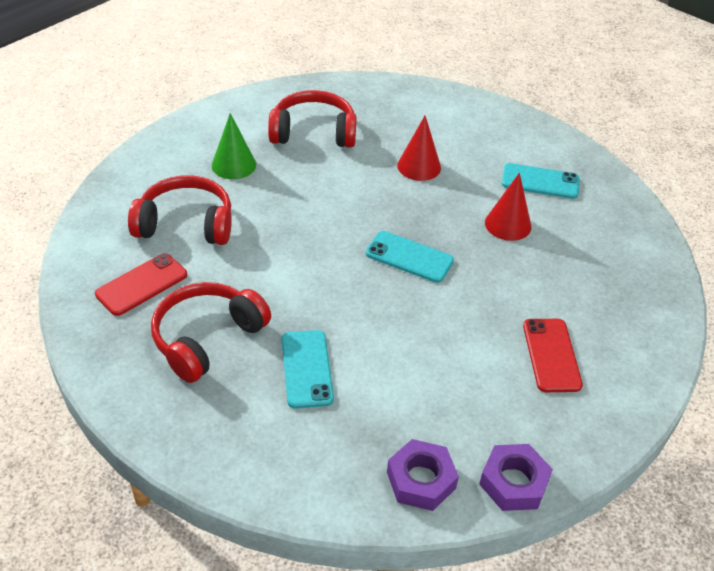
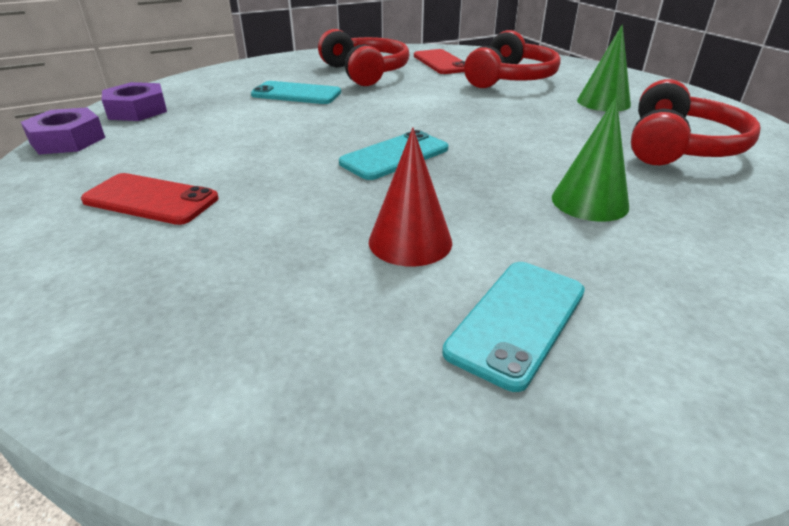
camera: 115 degrees right, 10 degrees down
(419, 166) = (589, 202): red cone -> green cone

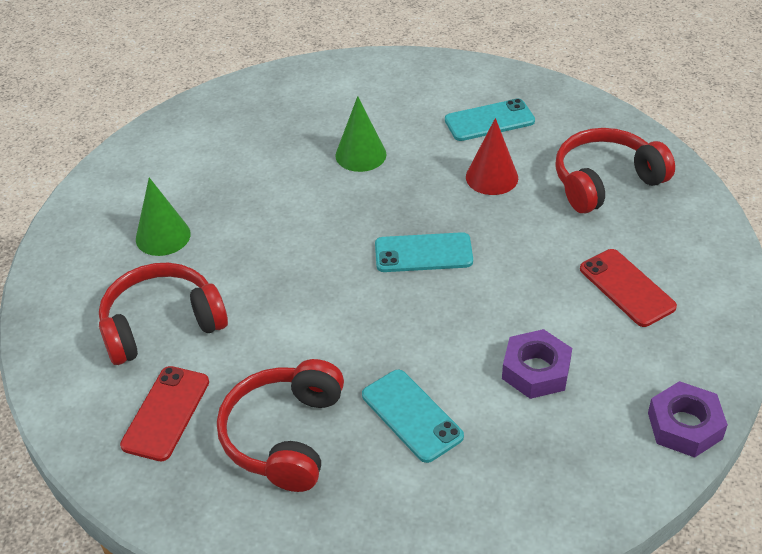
camera: 140 degrees left, 10 degrees up
(137, 110) = (603, 468): purple nut -> purple nut (536, 370)
(678, 146) = (222, 164): red headphones -> red headphones (606, 182)

